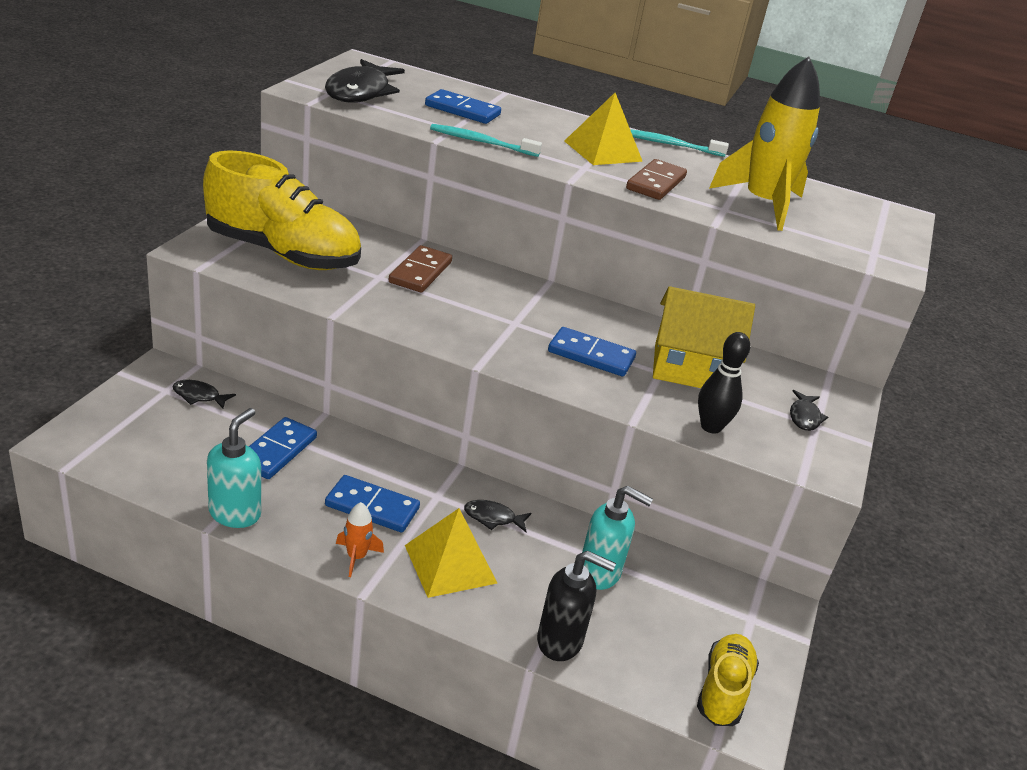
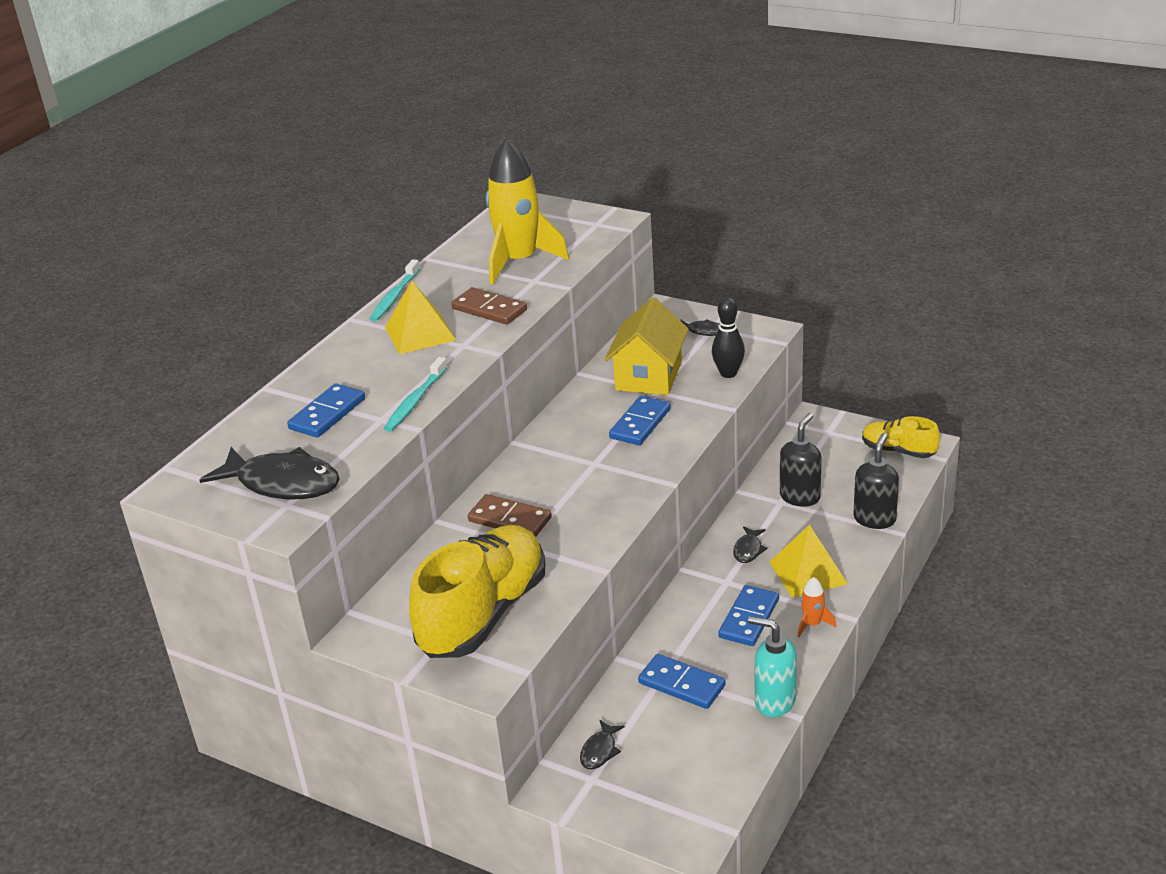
camera: 75 degrees left, 0 degrees up
(600, 573) = (800, 497): turquoise soap dispenser -> black soap dispenser

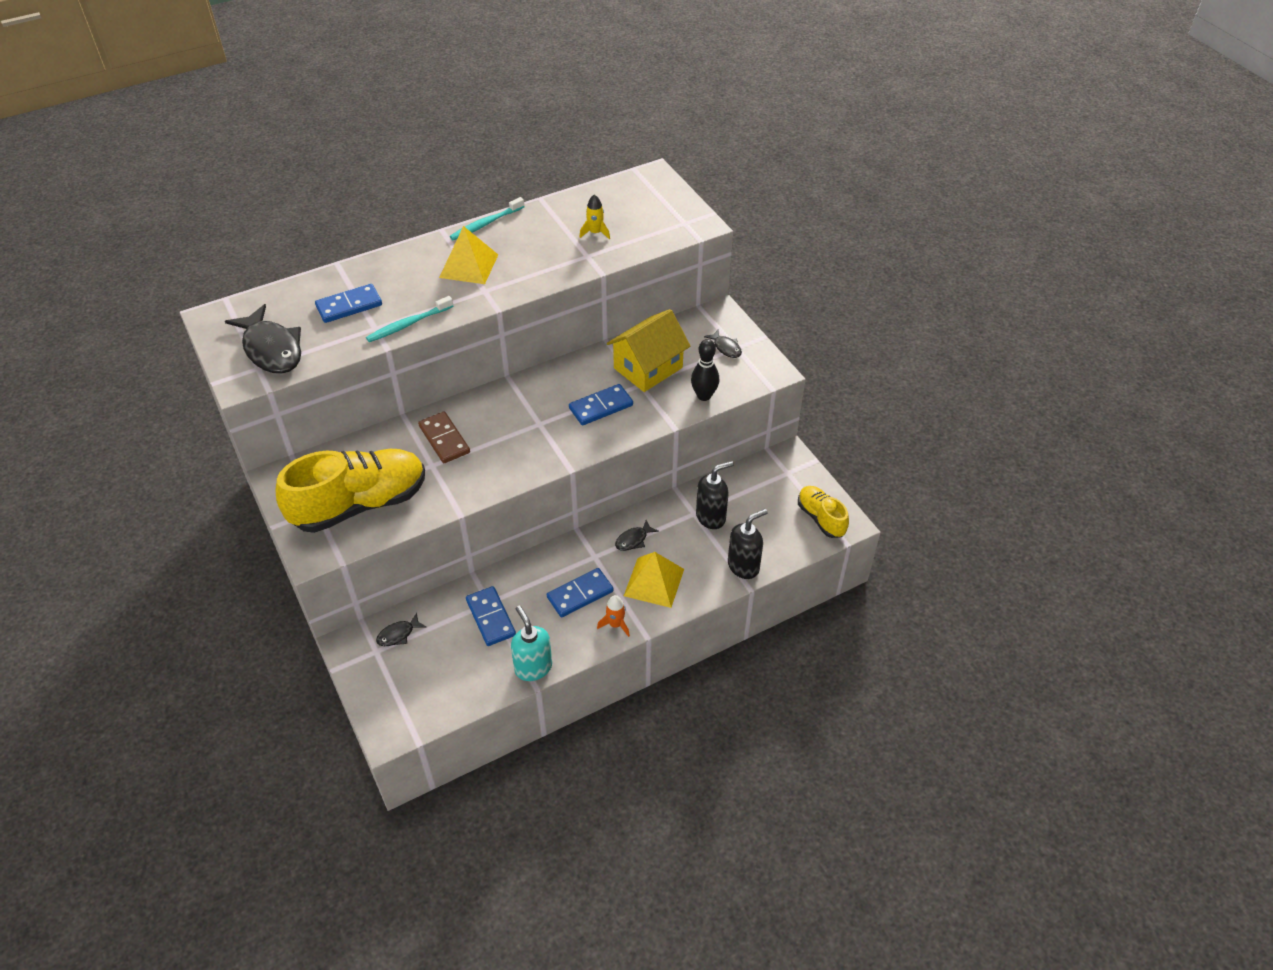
camera: 30 degrees right, 15 degrees up
(489, 309) = (532, 267): brown domino -> none
(519, 261) = (595, 233): yellow rocket -> yellow rocket, size x0.41

